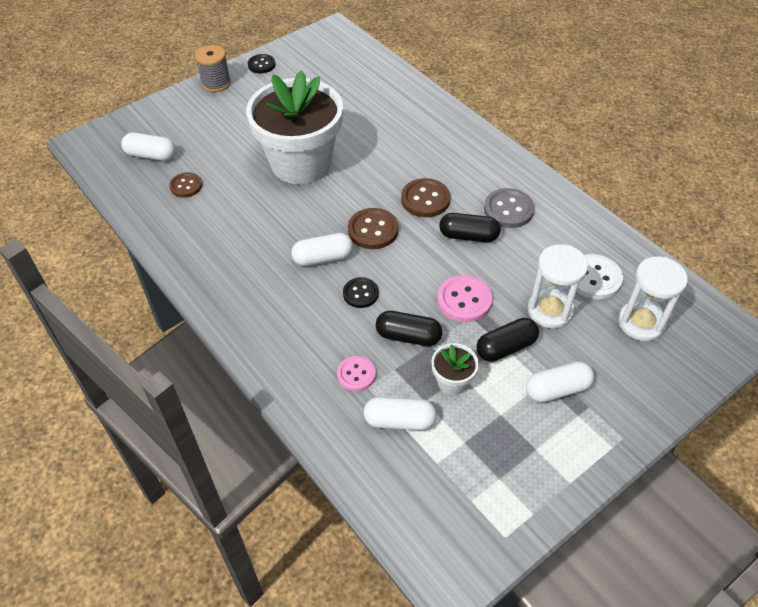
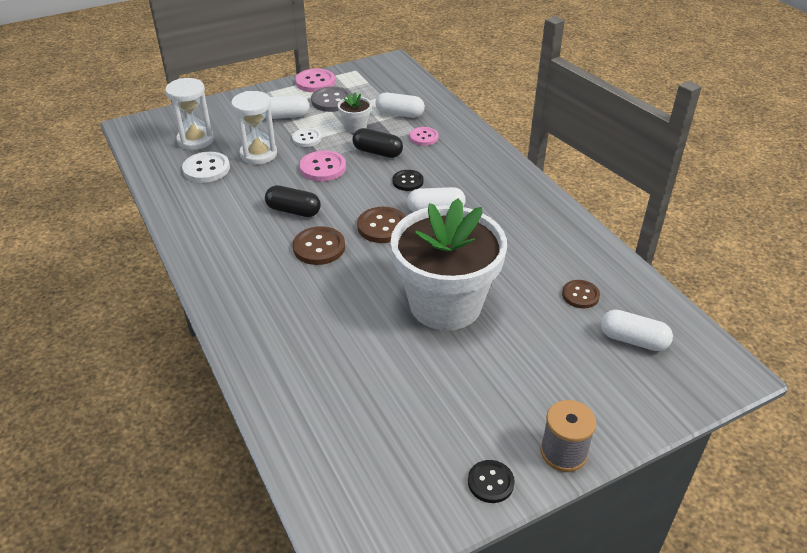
camera: 170 degrees left, 10 degrees down
(506, 347) = (306, 139): black capsule -> white button
(508, 209) = (241, 228): grey button -> grey button (332, 101)
(555, 485) = (315, 82): none -> pink button

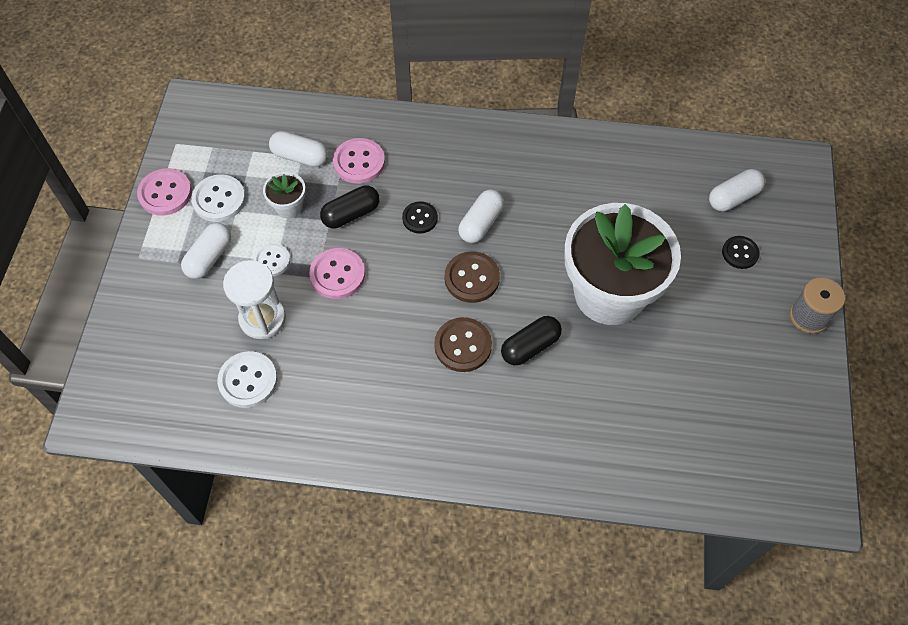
camera: 55 degrees left, 20 degrees up
(195, 140) = (180, 365): white hourglass -> none
(293, 211) = (389, 337): black capsule -> black capsule (530, 346)
(332, 101) = (219, 199): grey button -> white button
(400, 114) = (300, 156): white capsule -> white capsule turned 60 degrees clockwise
(423, 137) = (359, 162): pink button -> pink button, size x1.51
(490, 482) = (808, 379): black button -> black button (740, 253)
(580, 295) = (664, 195): brown button -> none

